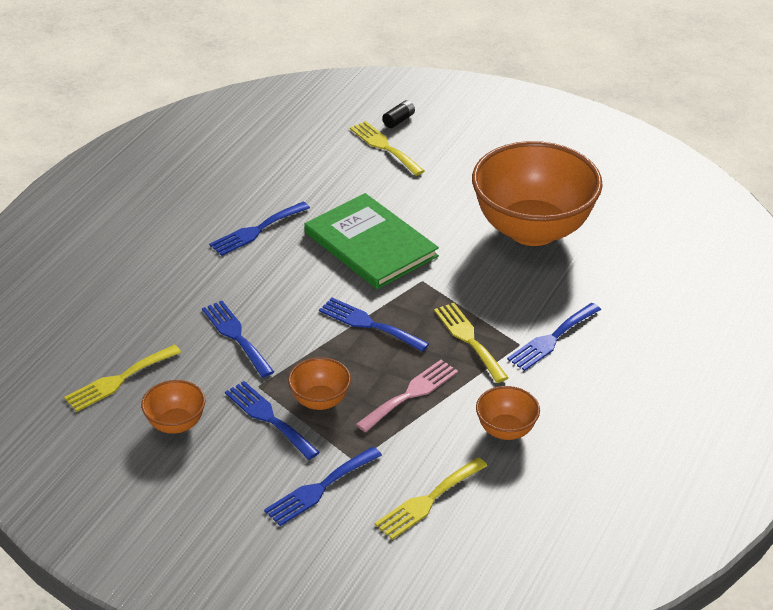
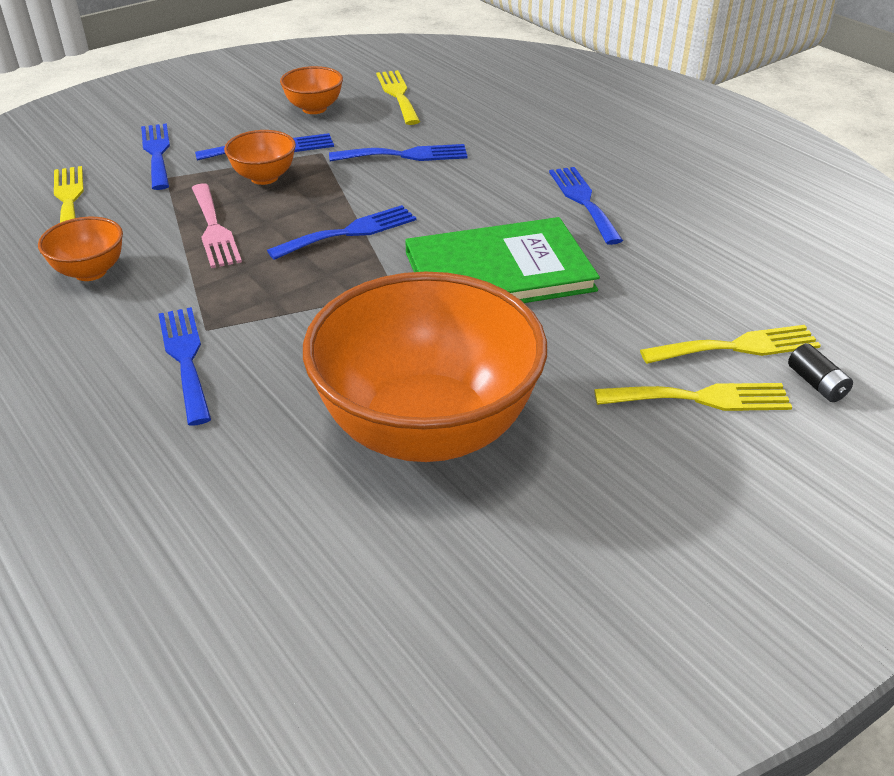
camera: 115 degrees right, 0 degrees up
(469, 339) = (255, 292): yellow fork -> yellow fork (701, 398)

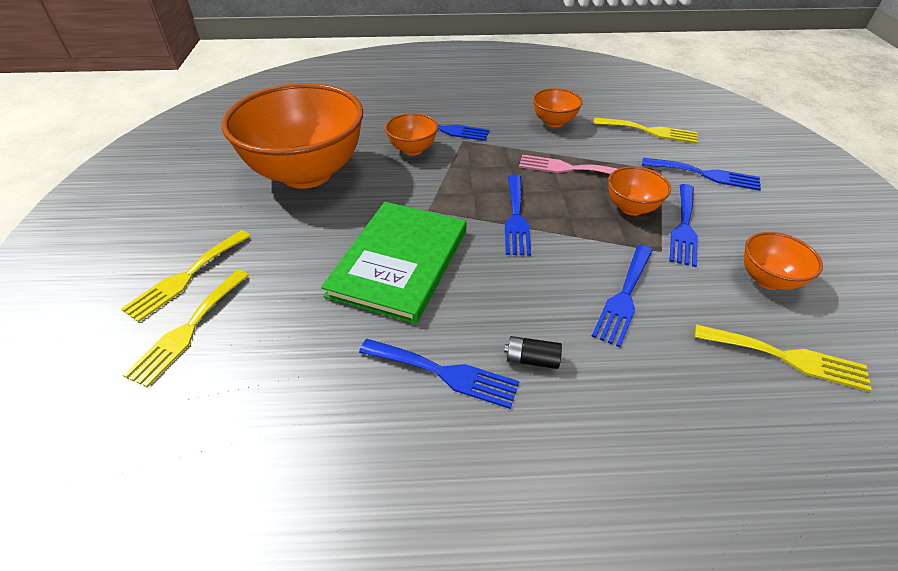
camera: 125 degrees right, 5 degrees up
(271, 361) = (412, 149): none -> orange bowl
(816, 384) = (112, 342): black battery -> black battery (531, 359)

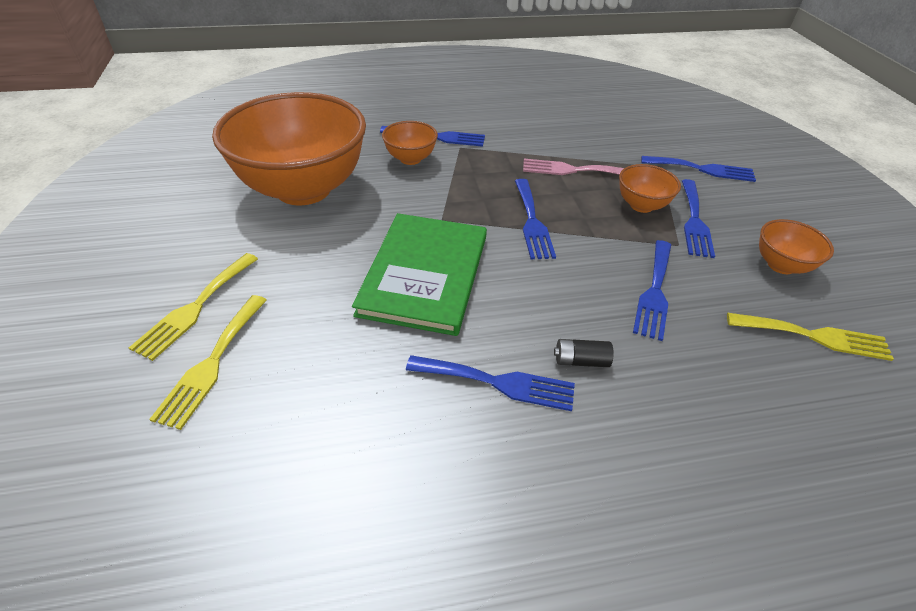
camera: 10 degrees left, 0 degrees up
(554, 122) = (547, 125): orange bowl -> none
(649, 131) = (641, 130): yellow fork -> none

